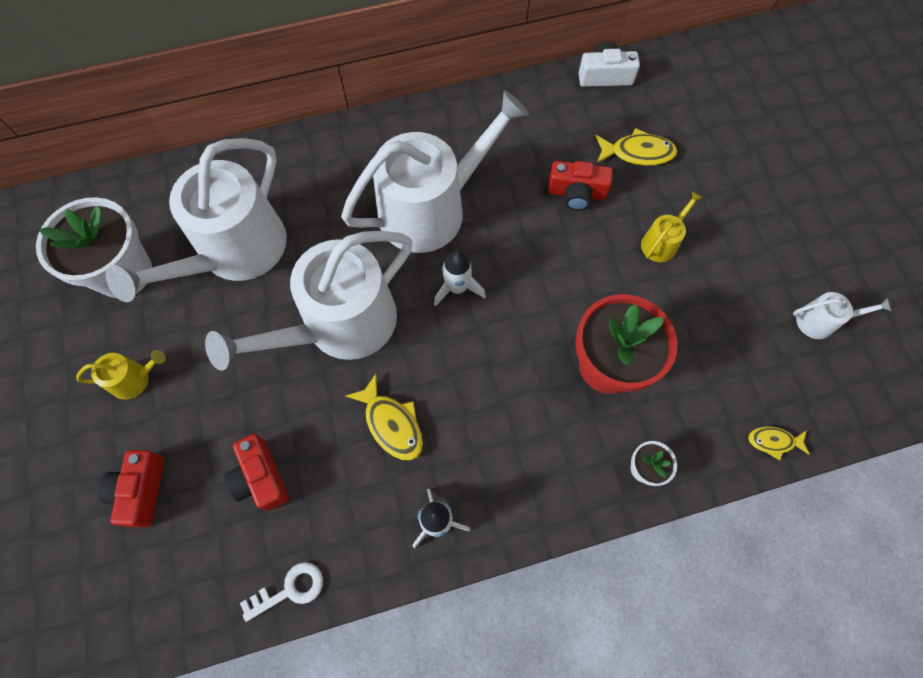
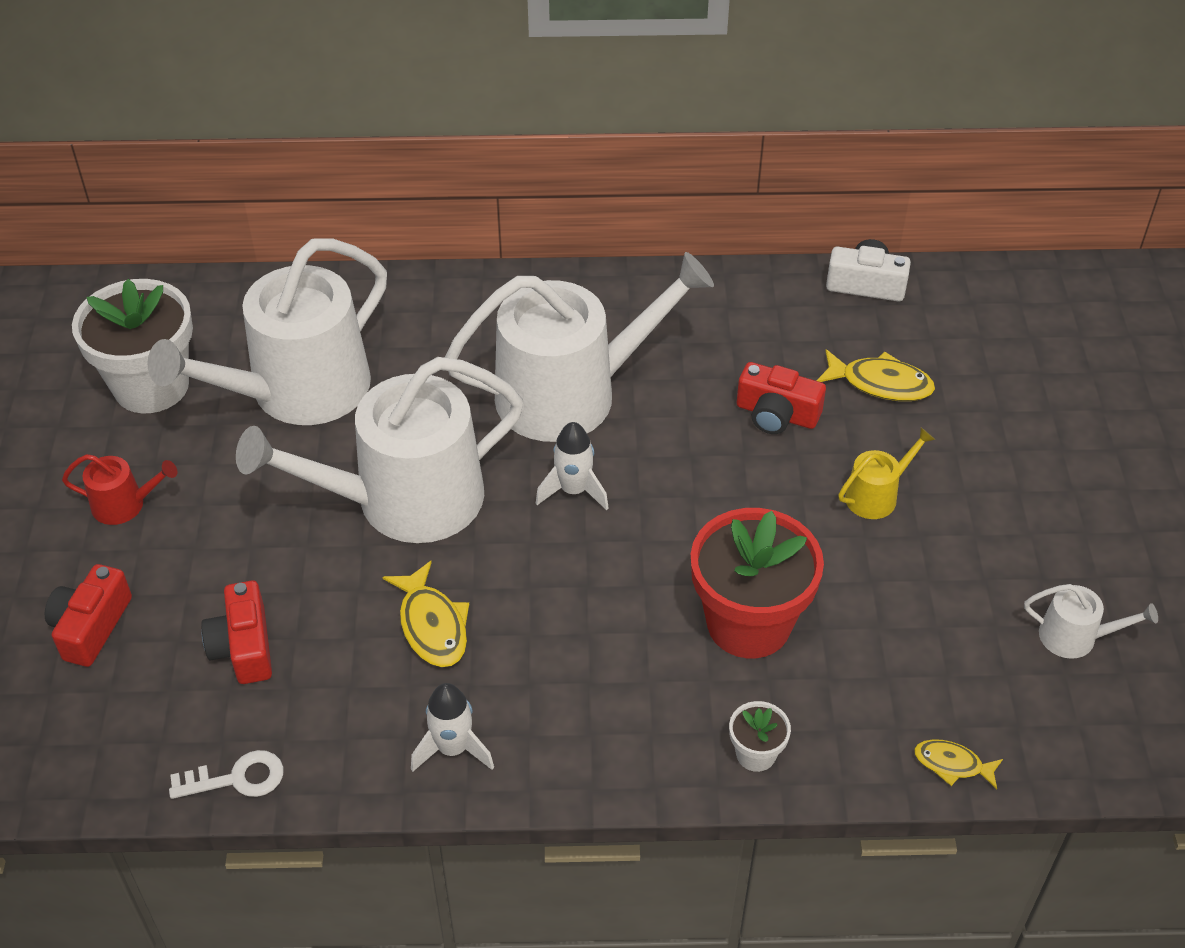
camera: 15 degrees right, 20 degrees down
(135, 379) = (125, 505): yellow watering can -> red watering can

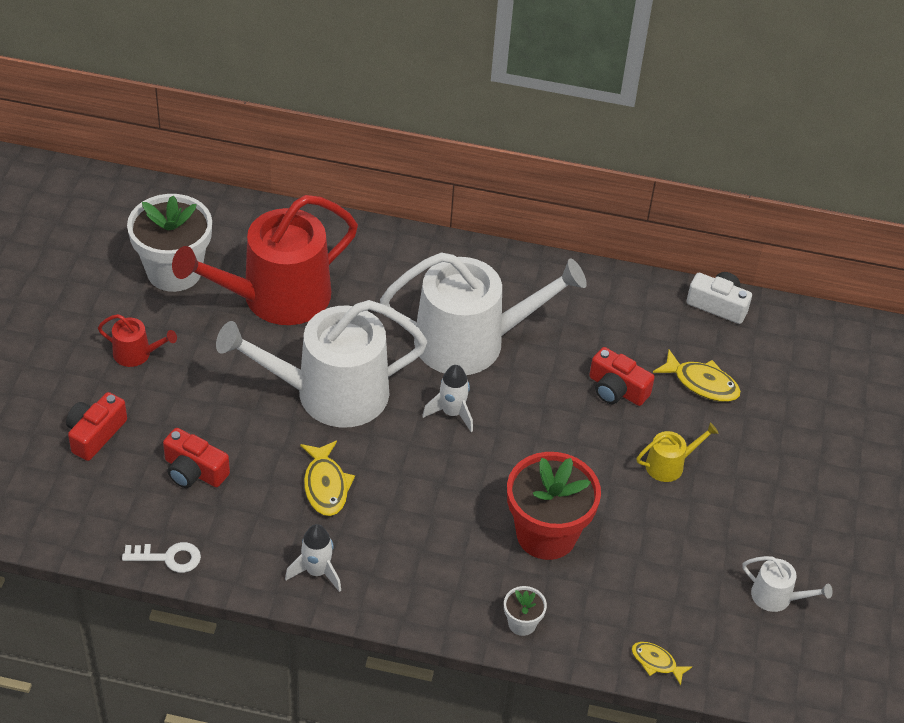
camera: 10 degrees right, 0 degrees up
(244, 647) = (194, 471): red camera -> red camera turned 60 degrees counterclockwise
(298, 391) = (276, 297): white watering can -> red watering can

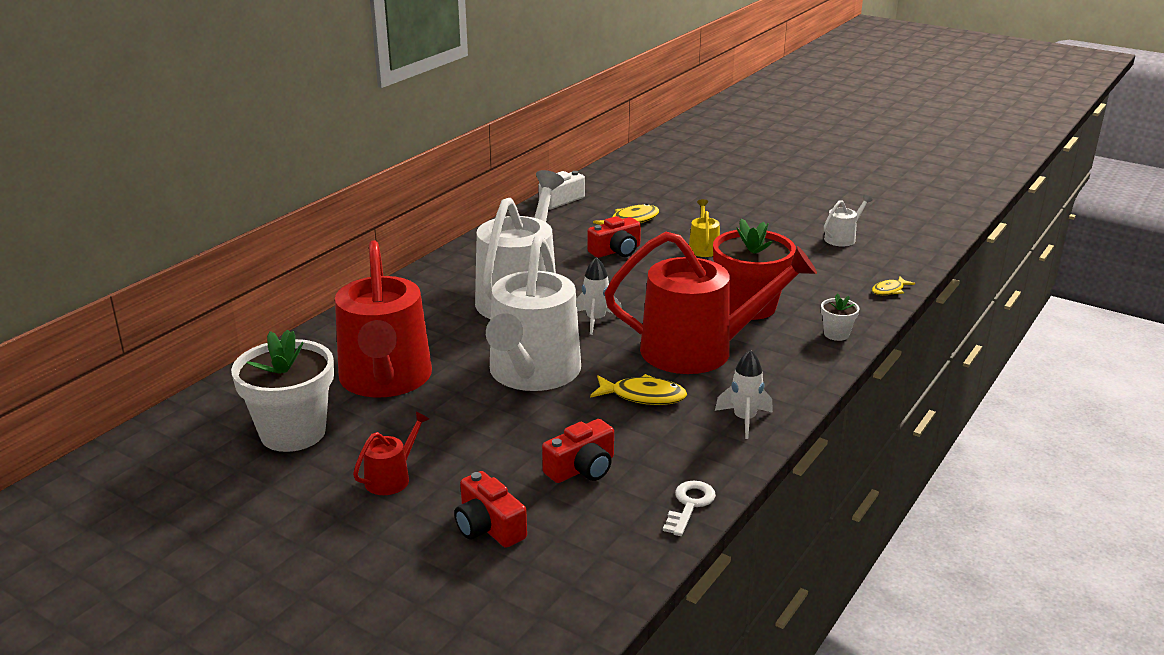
camera: 65 degrees left, 20 degrees down
(431, 509) = (698, 350): none -> red watering can

